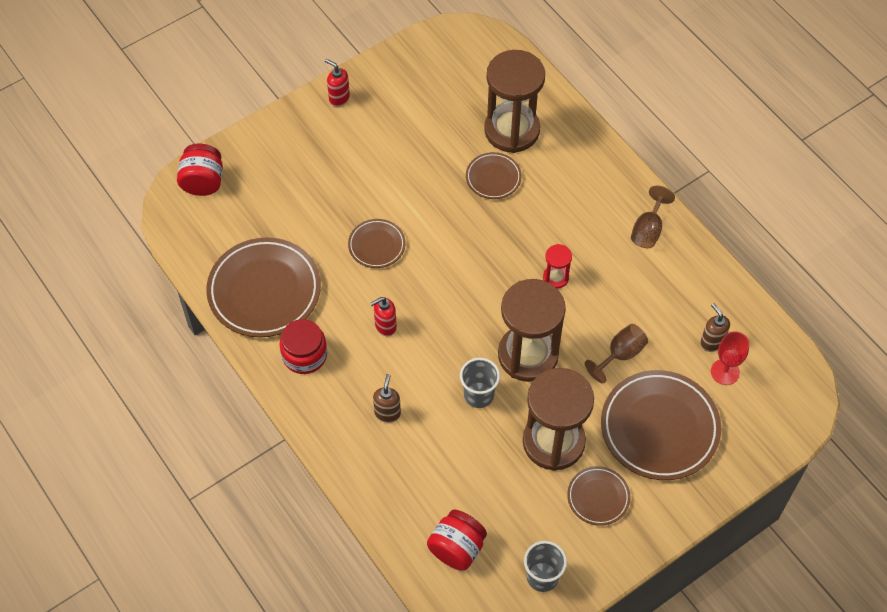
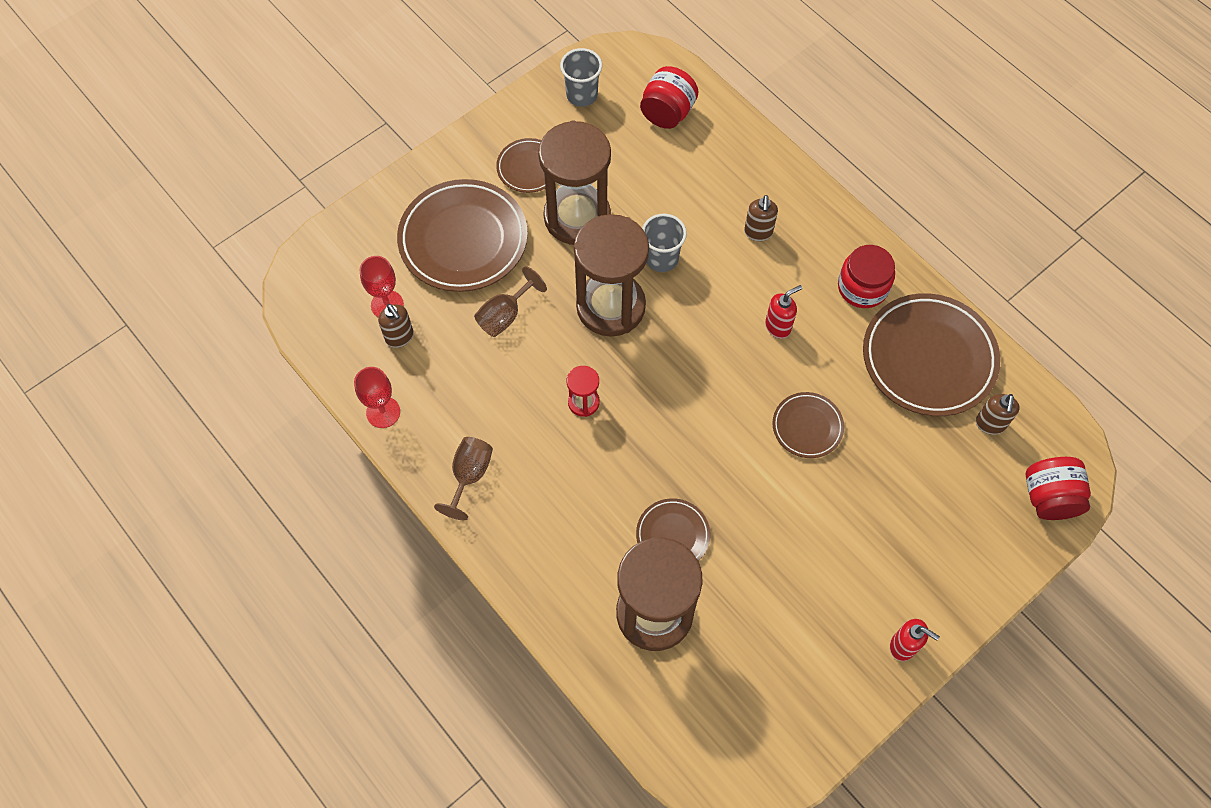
camera: 175 degrees right, 5 degrees up
(230, 236) = (990, 424): none -> brown soap dispenser
(720, 282) = (383, 412): none -> red goblet

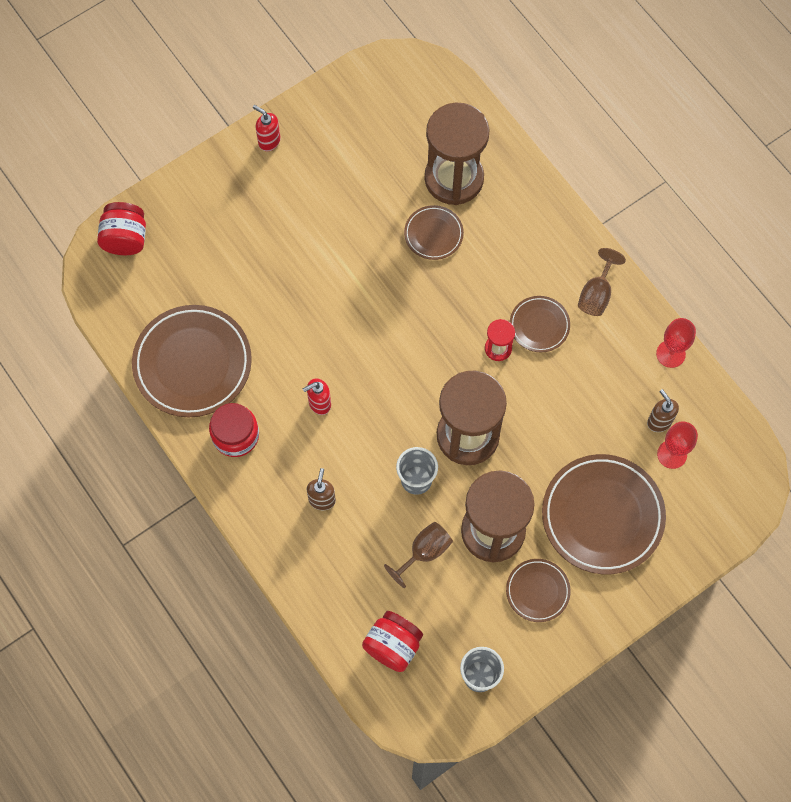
camera: 175 degrees left, 5 degrees up
(505, 315) = (564, 435): brown goblet -> brown goblet (424, 552)
(807, 427) = (310, 312): brown plate -> brown plate (539, 325)
(990, 424) = (156, 301): brown soap dispenser -> none

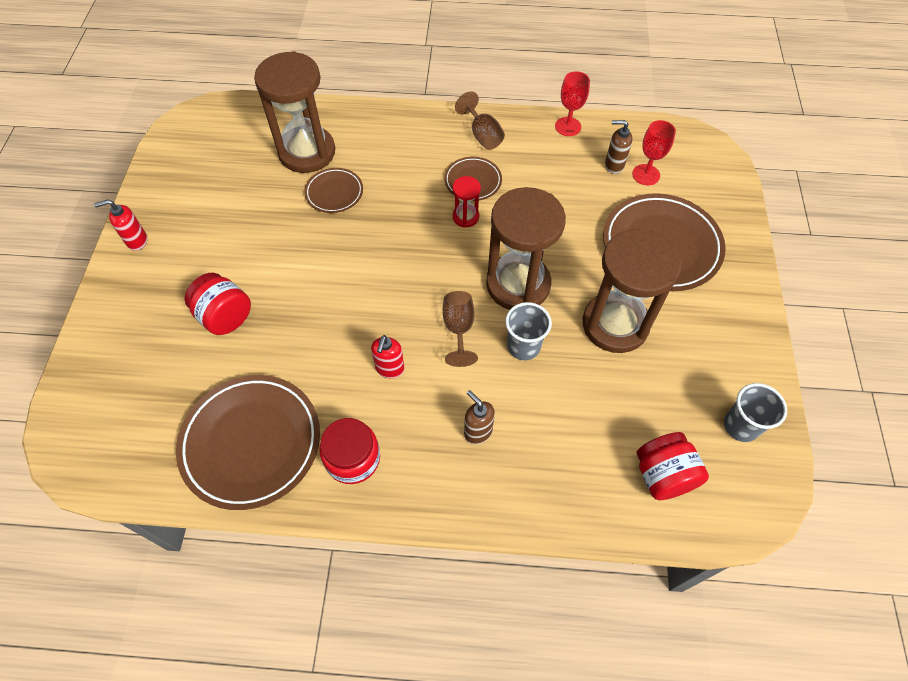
camera: 50 degrees left, 10 degrees down
(125, 239) = (81, 409): red jar -> red jar (225, 316)
(424, 552) = (593, 387): brown goblet -> brown goblet (459, 329)
(537, 591) = (692, 330): brown plate -> none

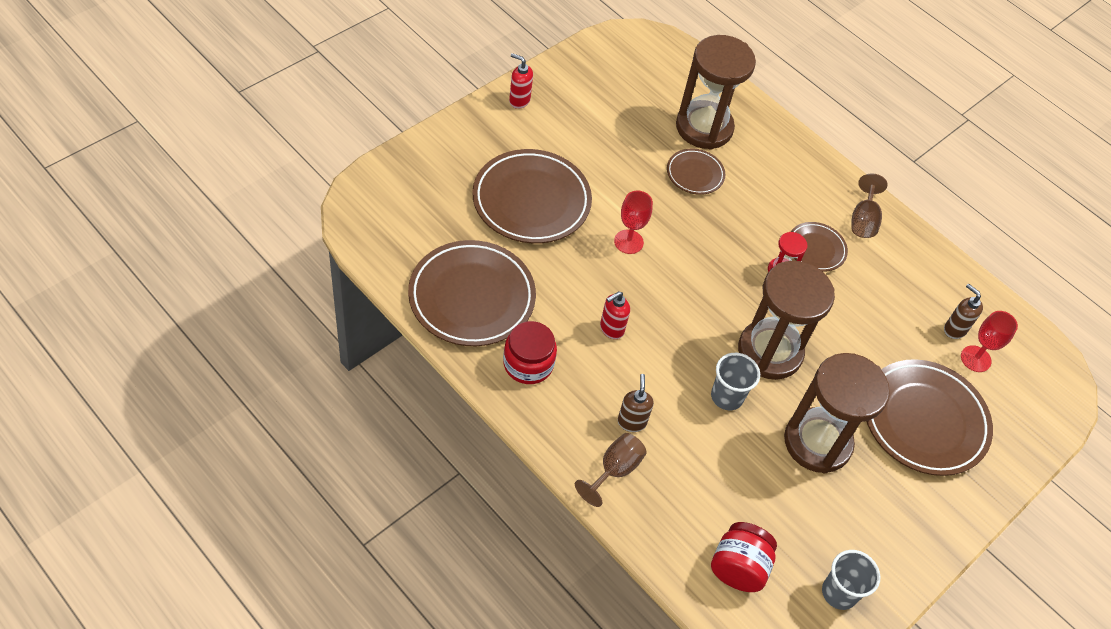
camera: 35 degrees right, 5 degrees down
(225, 316) = (531, 201): red jar -> brown plate
(459, 329) = (690, 344): brown goblet -> brown goblet (614, 470)
(568, 126) = (948, 269): red goblet -> red goblet (628, 242)

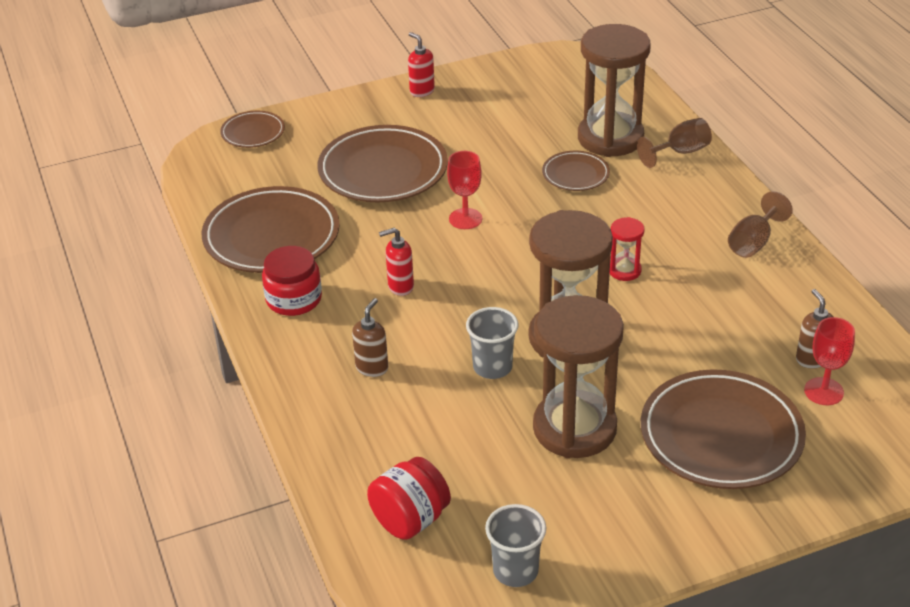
camera: 30 degrees right, 15 degrees down
(614, 470) = (327, 404): brown goblet -> brown goblet (680, 152)
(816, 249) = (679, 258): brown plate -> brown plate (253, 133)

